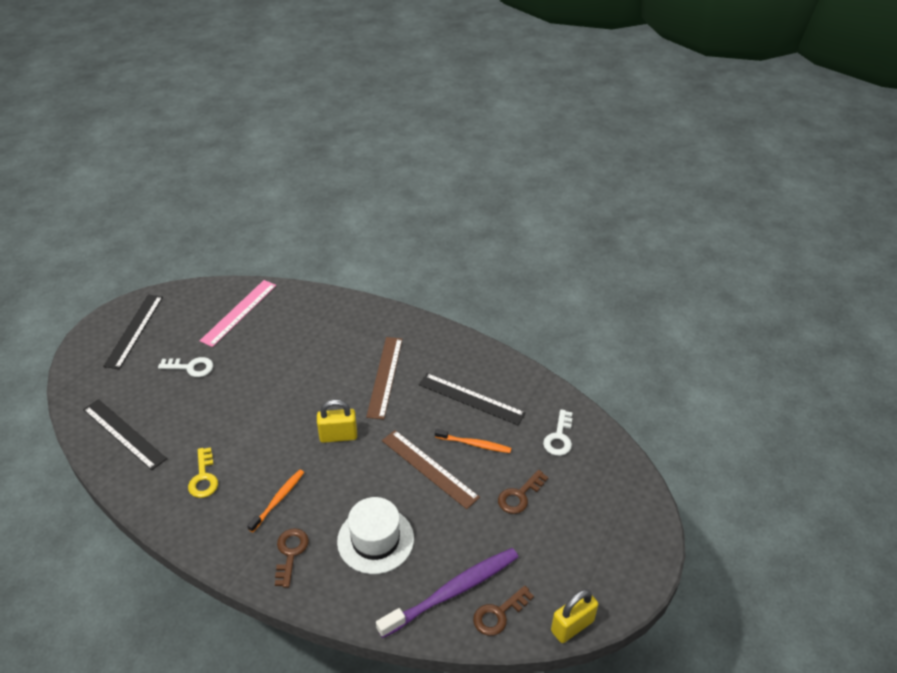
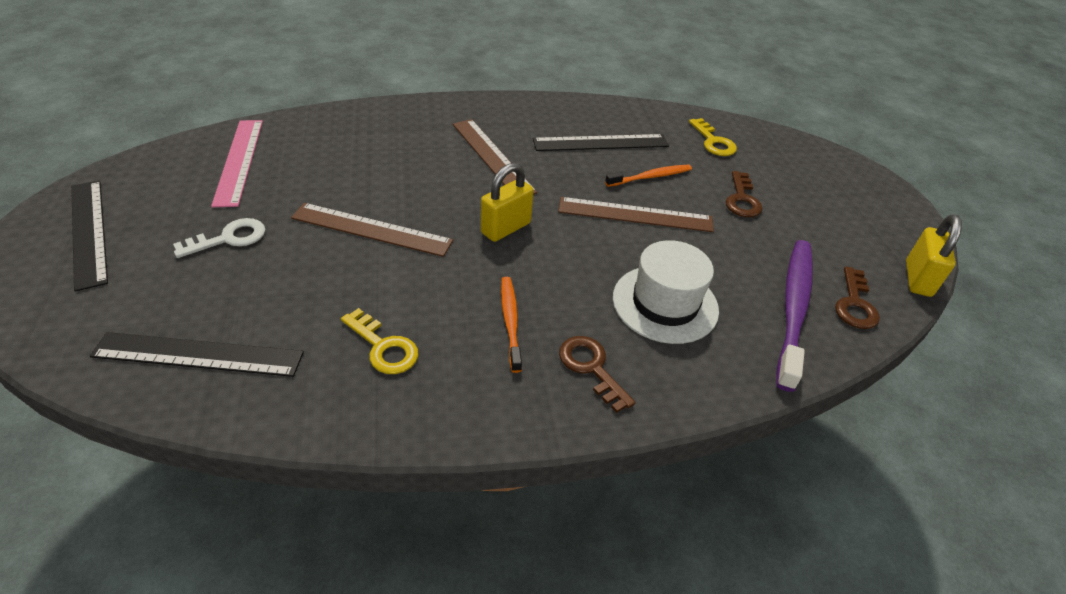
camera: 40 degrees left, 0 degrees up
(264, 398) = (371, 229): none -> brown ruler
(559, 437) = (713, 142): white key -> yellow key

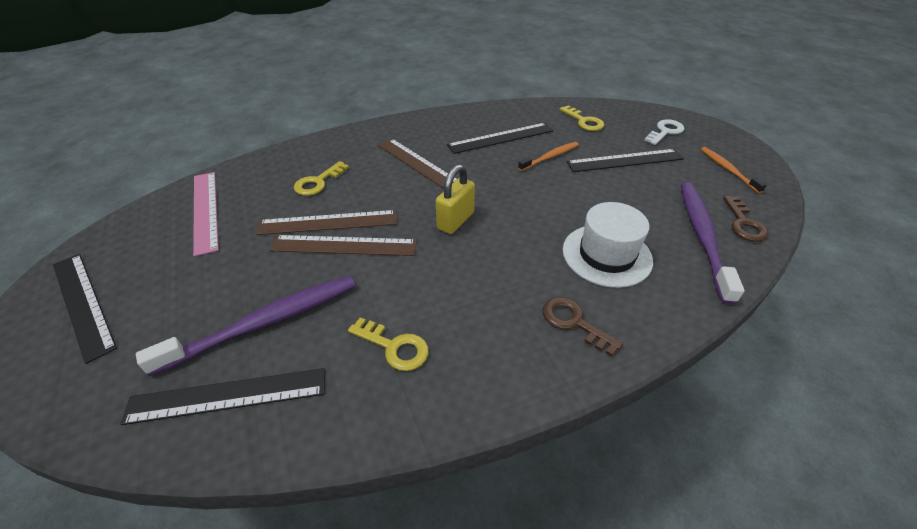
camera: 10 degrees left, 0 degrees up
(229, 238) = (219, 281): white key -> white key (665, 131)
(259, 291) = (264, 323): none -> purple toothbrush
(369, 153) = (318, 182): none -> yellow key
(510, 321) = (492, 298): orange toothbrush -> orange toothbrush (728, 169)
(635, 215) = (552, 189): brown ruler -> brown ruler (328, 223)
(742, 199) = (625, 160): brown key -> black ruler
(917, 279) = (776, 194): yellow padlock -> none

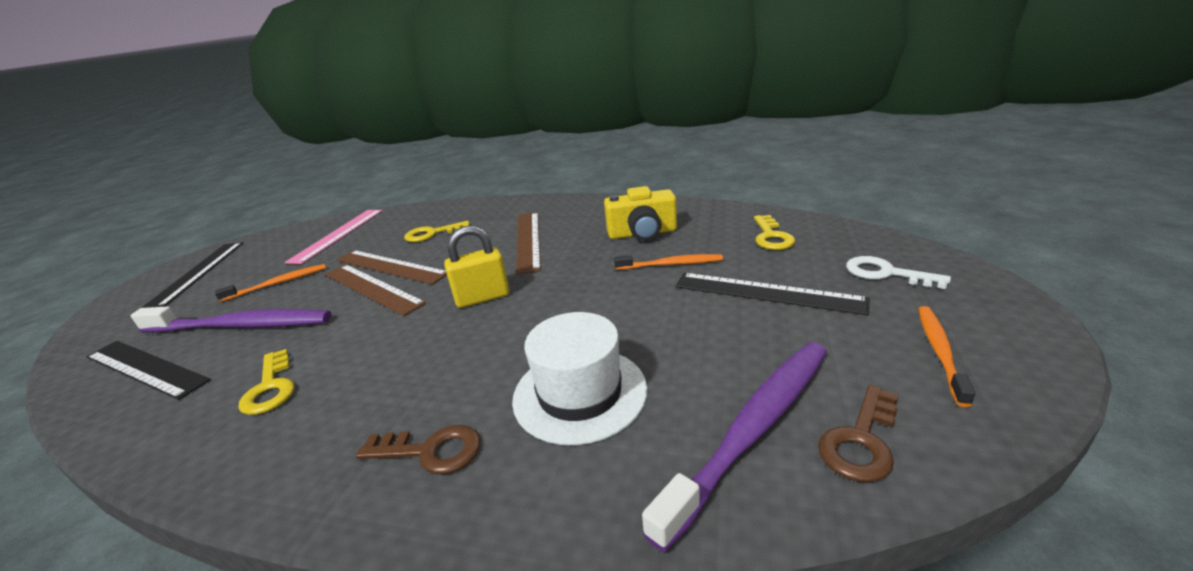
camera: 40 degrees right, 15 degrees down
(227, 276) = (278, 283): none -> orange toothbrush
(501, 138) = (642, 233): black ruler -> yellow camera
(574, 322) = (430, 451): brown key -> brown key turned 105 degrees clockwise
(665, 131) = (886, 273): white key -> white key turned 135 degrees counterclockwise

